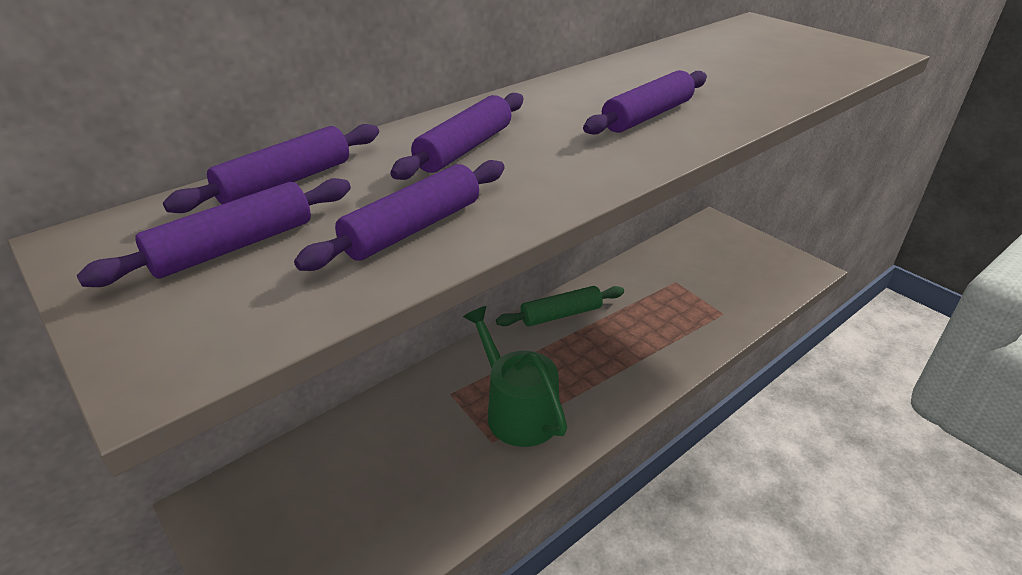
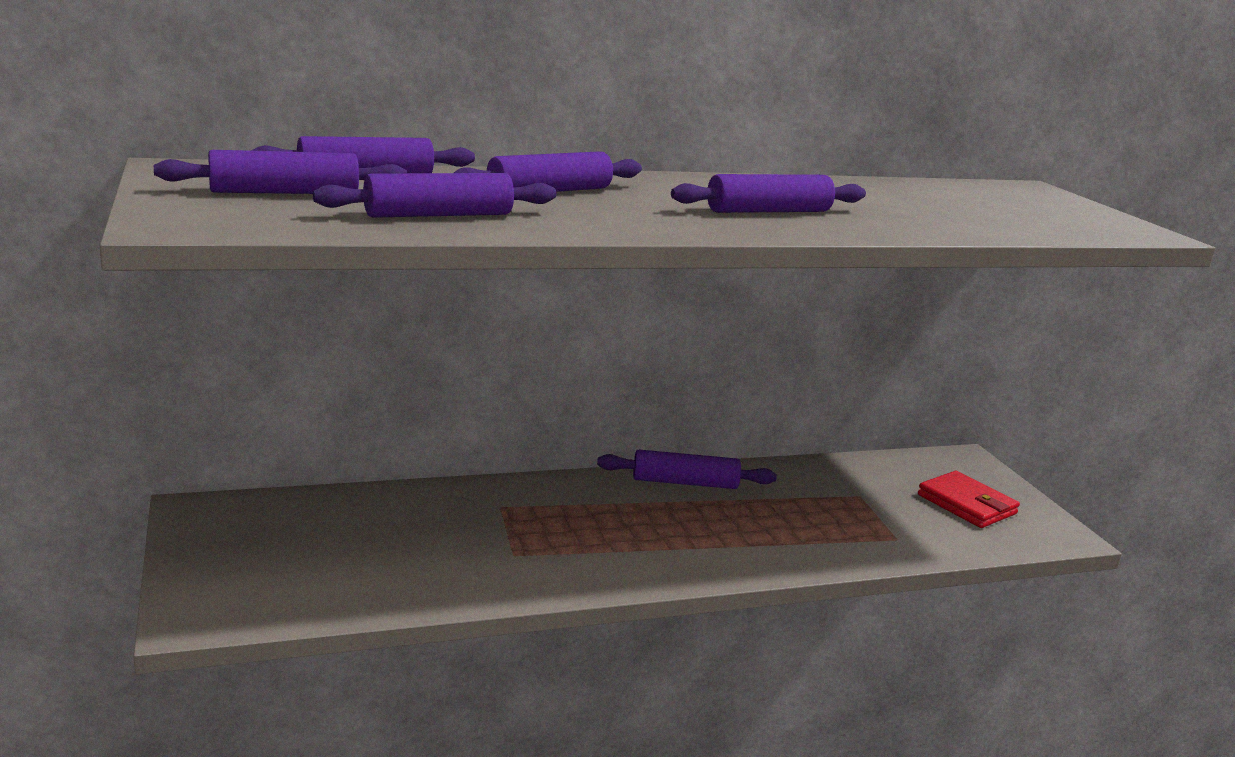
camera: 20 degrees right, 15 degrees down
(517, 410) = (562, 540): green watering can -> none
(561, 314) = (685, 482): green rolling pin -> purple rolling pin
(740, 264) = (966, 504): none -> red wallet

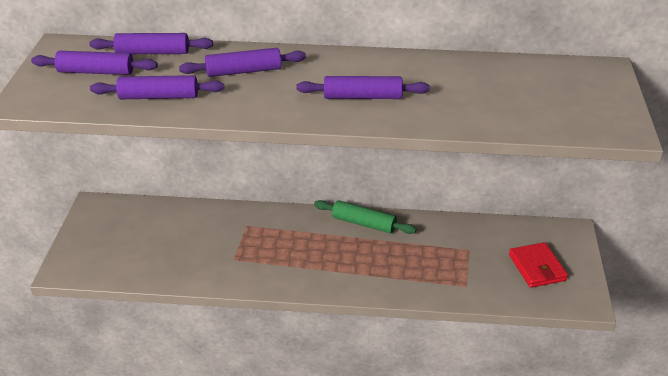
camera: 25 degrees right, 15 degrees up
(685, 482) = (364, 223): purple rolling pin -> green rolling pin

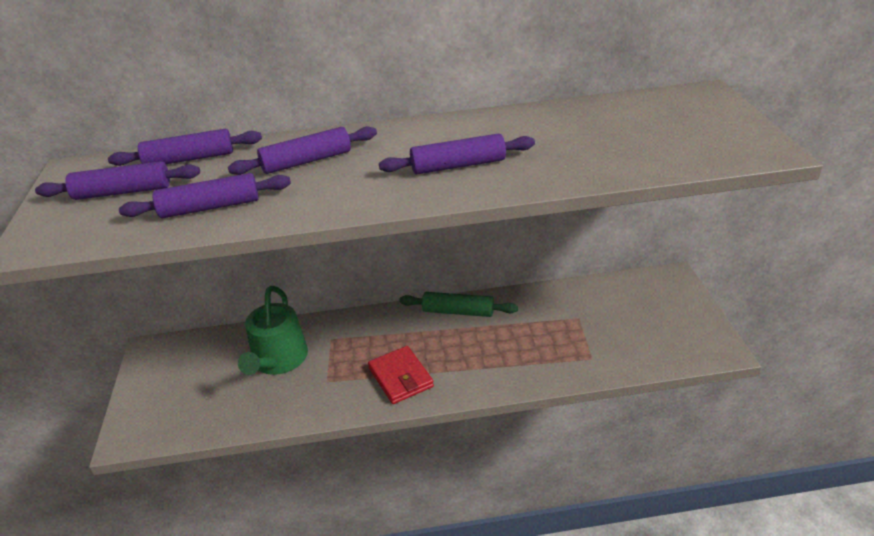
camera: 10 degrees left, 0 degrees up
(197, 234) = (278, 360): none -> green watering can
(537, 268) = (656, 323): red wallet -> red wallet (400, 377)

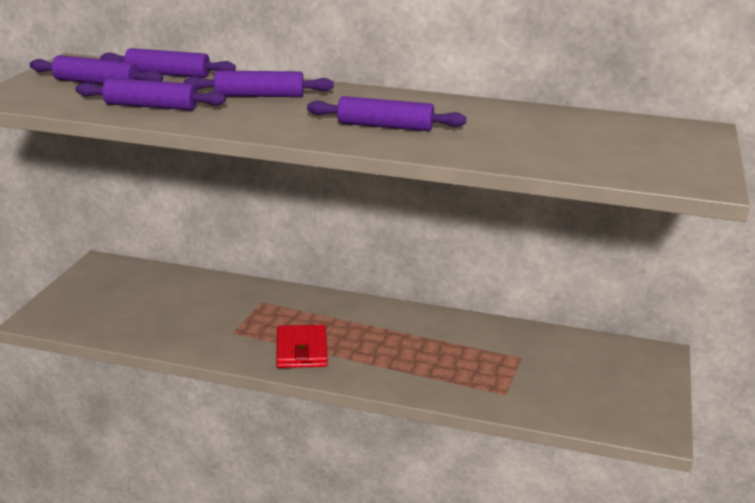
camera: 20 degrees right, 10 degrees down
(278, 360) = (202, 304): green watering can -> none
(458, 312) = (400, 316): green rolling pin -> none

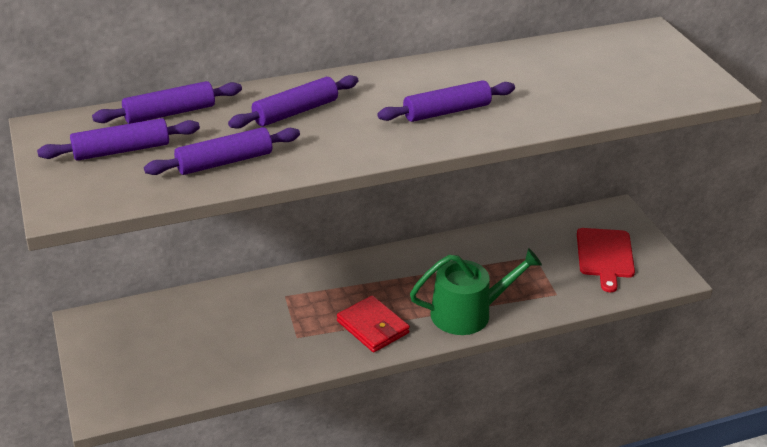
camera: 35 degrees left, 10 degrees up
(399, 374) = (468, 313): none -> green watering can
(598, 384) = (605, 256): none -> red cutting board

